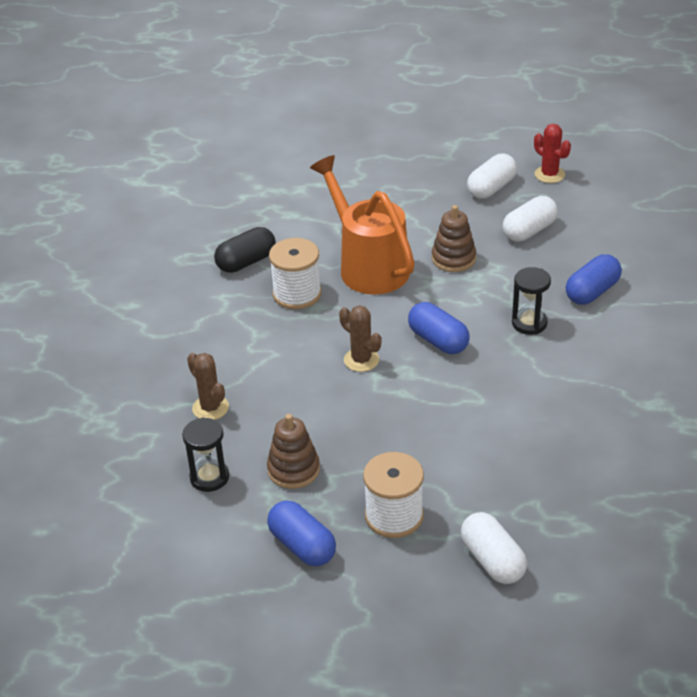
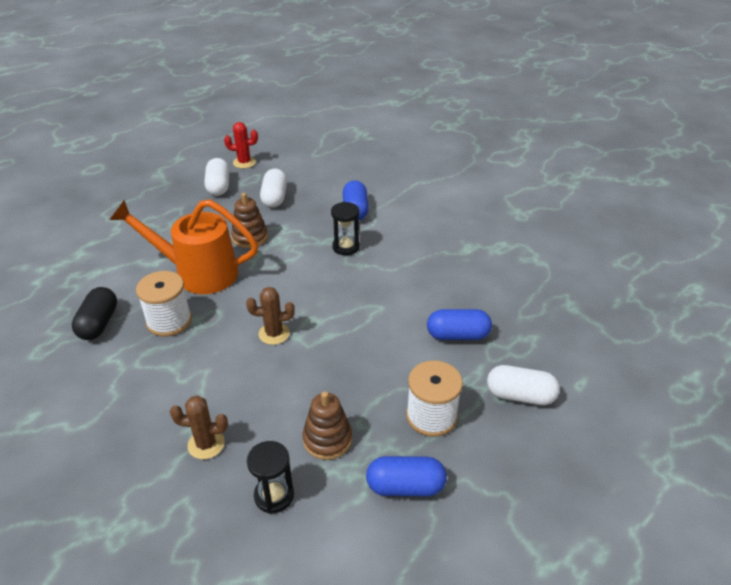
camera: 50 degrees left, 0 degrees up
(438, 340) = (307, 290): blue capsule -> blue capsule (457, 335)

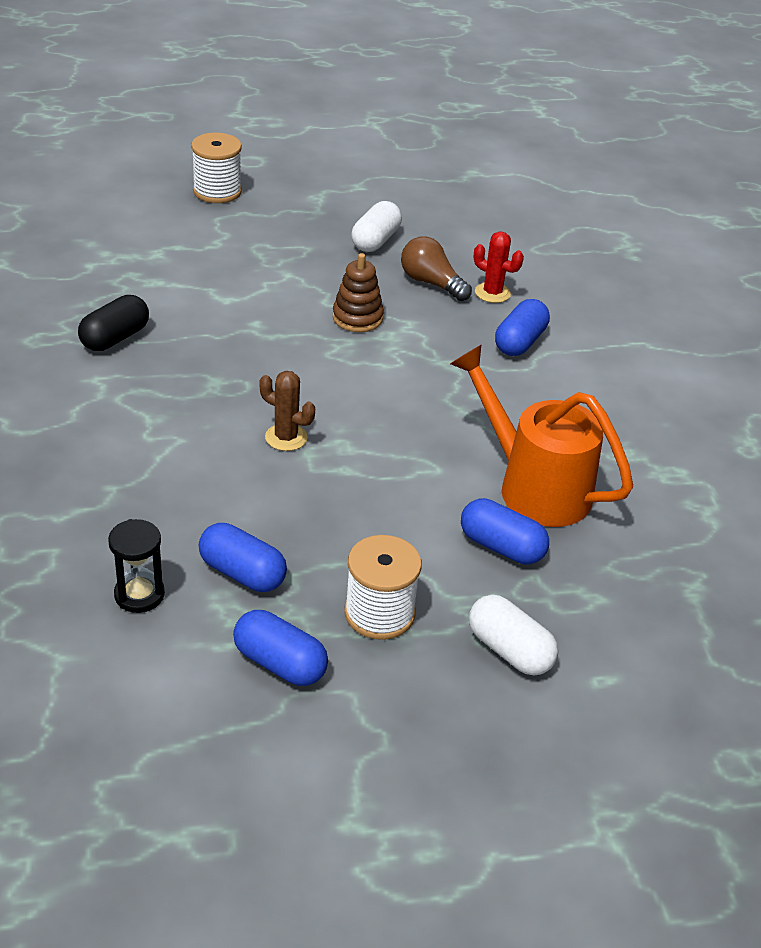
camera: 30 degrees right, 0 degrees up
(169, 321) = (187, 369): white spool -> white spool (217, 191)
(198, 273) = (262, 332): orange watering can -> orange watering can (533, 486)
(206, 444) = (117, 511): brown cactus -> none
(244, 162) = (434, 223): red cactus -> red cactus (492, 293)
(274, 197) = (431, 283): white capsule -> brown light bulb
(327, 439) = (242, 573): brown stacking toy -> blue capsule
(346, 247) = (463, 381): black hourglass -> none

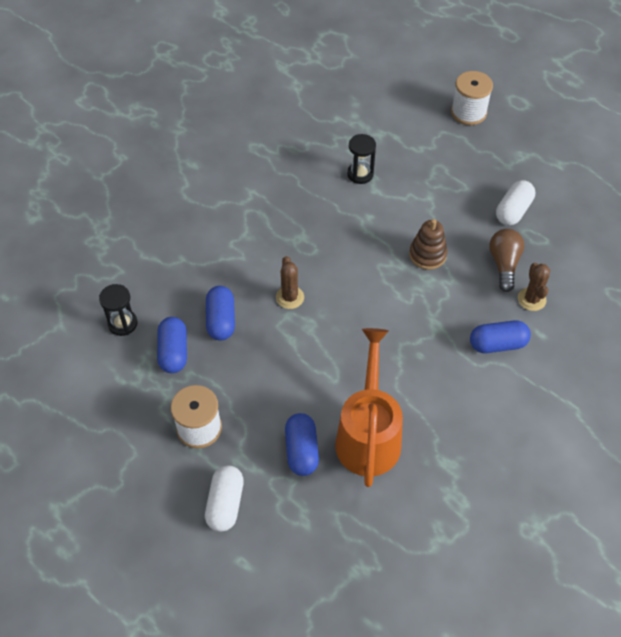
camera: 55 degrees right, 15 degrees up
(115, 338) = (290, 174): black capsule -> none
(190, 296) = (360, 174): none -> black hourglass
(280, 663) = (128, 410): blue capsule -> blue capsule (221, 320)
(375, 241) = (513, 211): white capsule -> white capsule turned 45 degrees counterclockwise
(492, 293) = (531, 299): red cactus -> brown cactus

